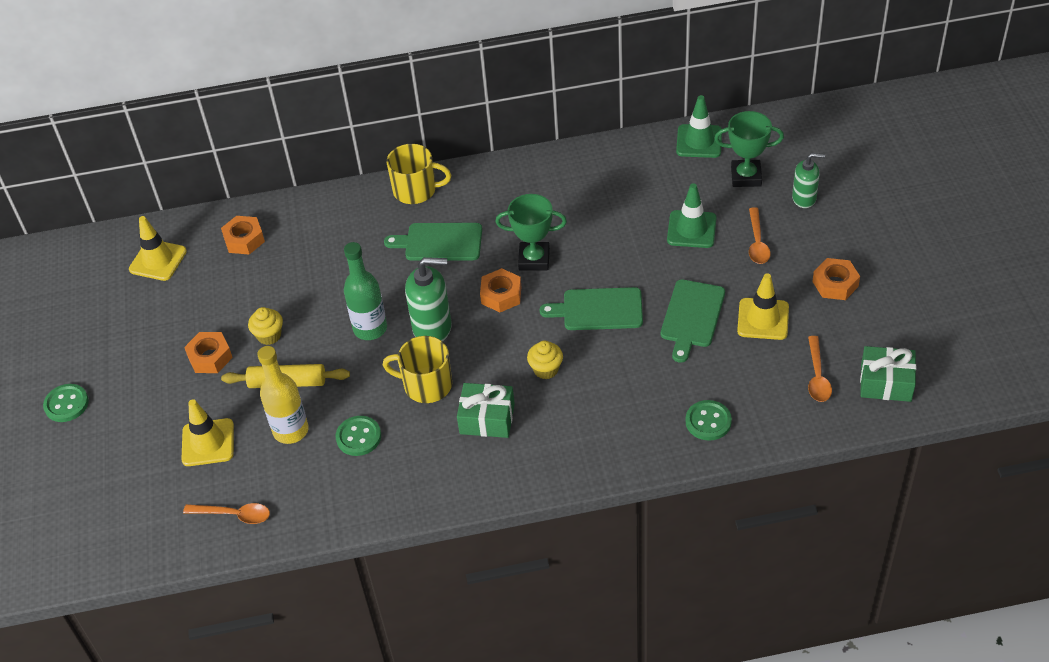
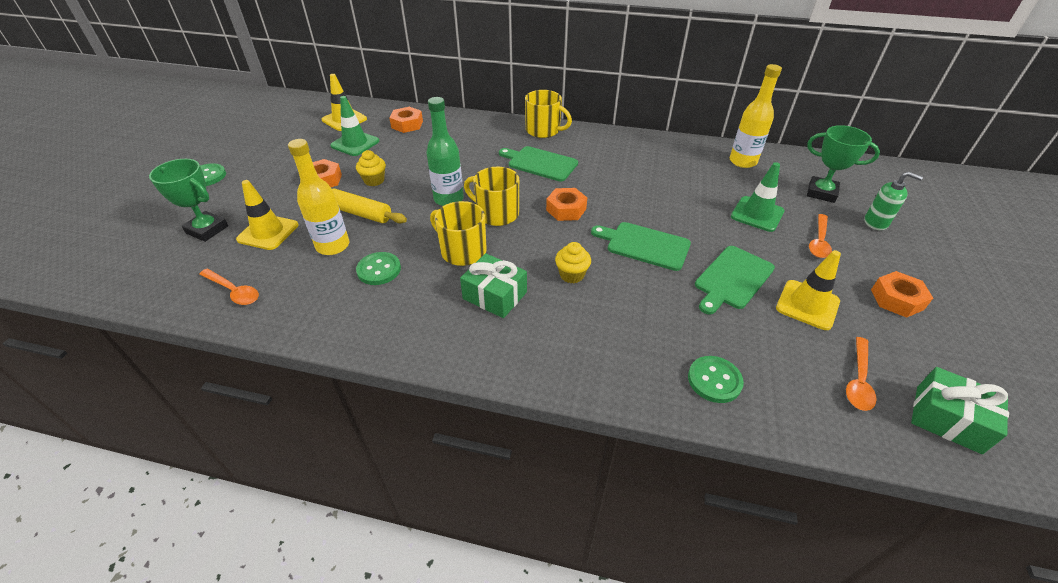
camera: 20 degrees right, 5 degrees down
(432, 328) = (496, 213): green soap dispenser -> yellow mug
(534, 259) = (607, 194): green trophy -> green trophy (207, 229)
(656, 160) = (742, 161): none -> yellow bottle
(699, 141) = (785, 160): green traffic cone -> green traffic cone (355, 143)

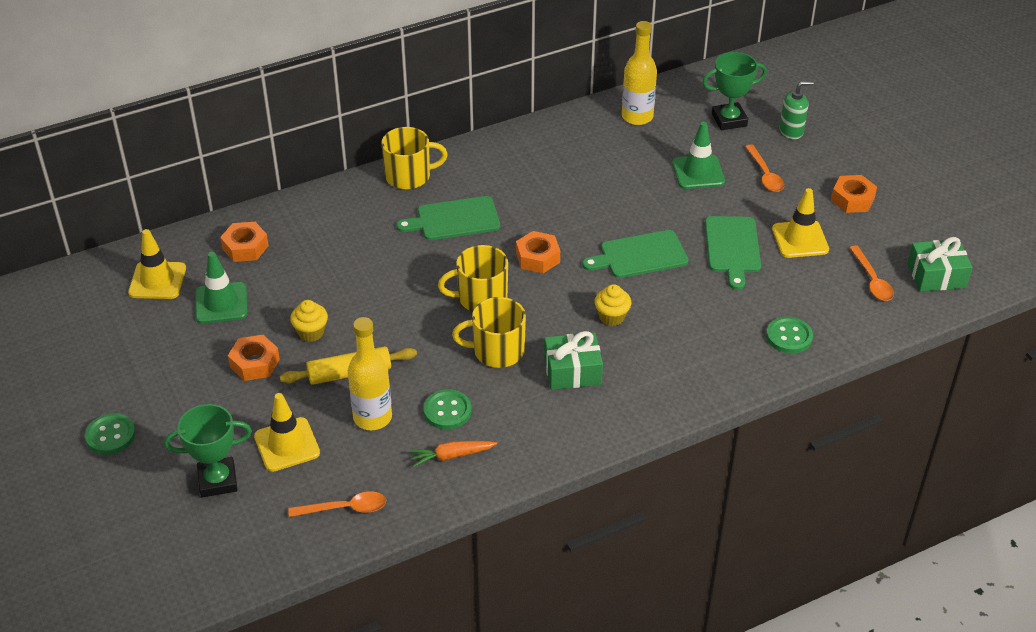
camera: 40 degrees left, 0 degrees up
(339, 301) = (451, 456): none -> orange carrot
(448, 199) = (416, 309): green bottle -> none

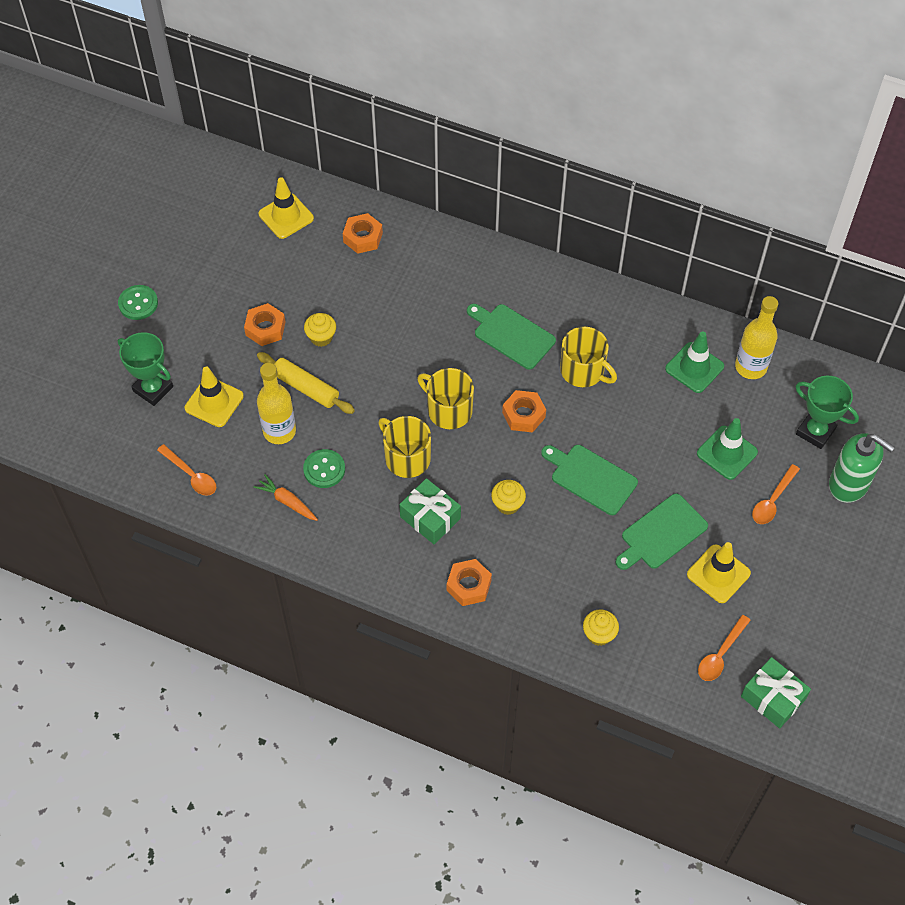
camera: 50 degrees right, 15 degrees up
(221, 303) = (299, 267): green traffic cone -> green traffic cone (694, 368)
(409, 176) = (529, 274): yellow mug -> yellow mug (583, 371)
(789, 336) = (599, 634): green button -> yellow cupcake
(791, 131) = (849, 484): green soap dispenser -> green soap dispenser, size x1.57
(852, 199) = (807, 581): orange nut -> orange nut (469, 585)

